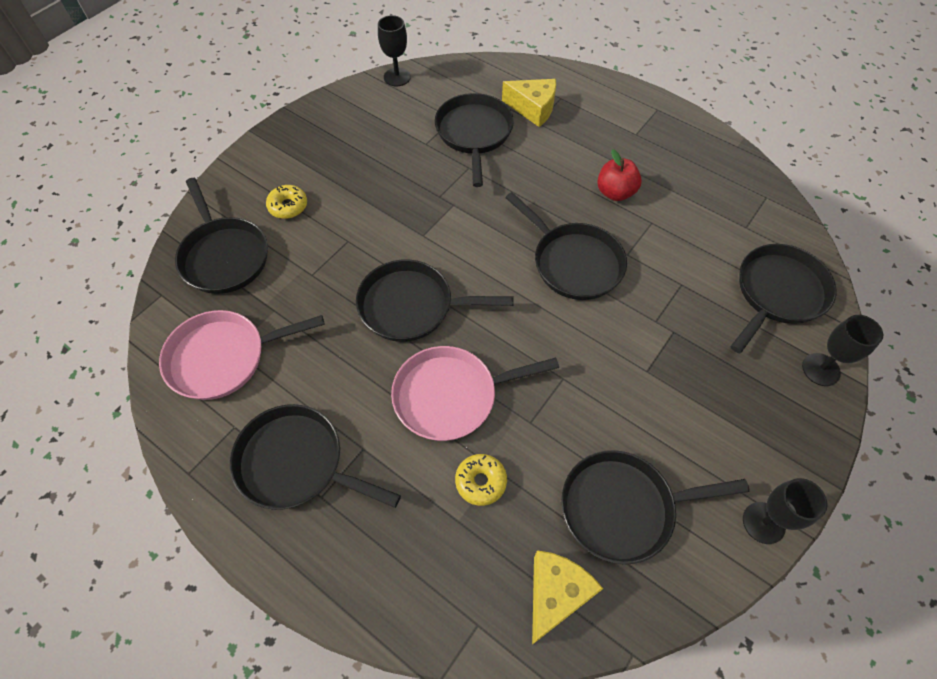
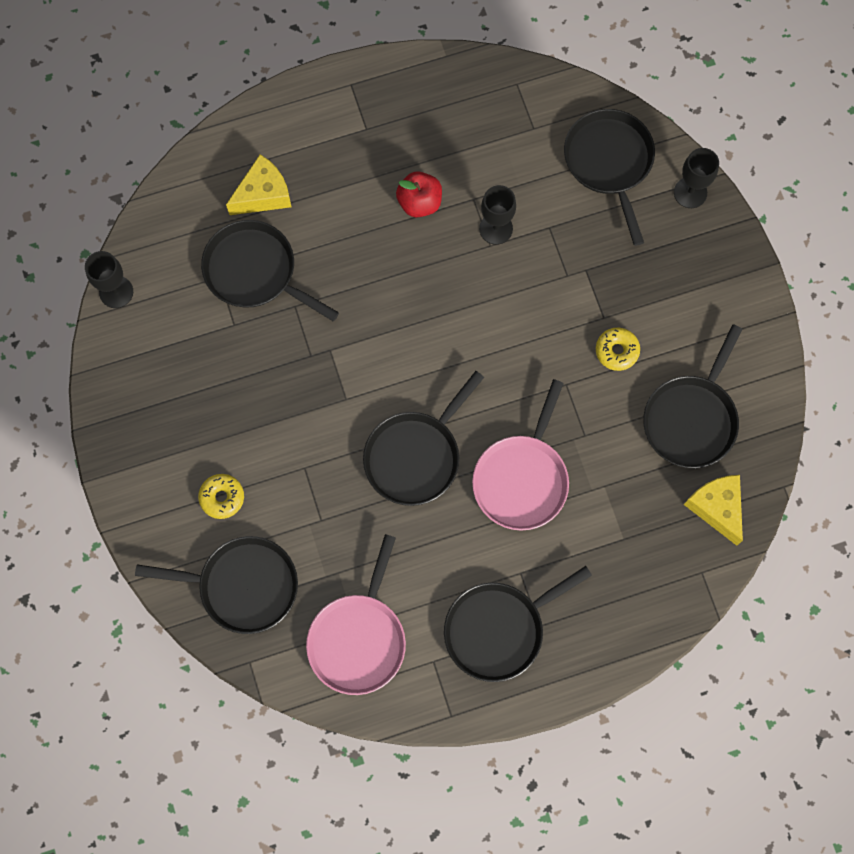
camera: 55 degrees left, 15 degrees up
(481, 482) = (606, 503): yellow donut -> yellow donut (616, 351)
(573, 262) = (467, 295): black pan -> none
(763, 523) = (763, 334): black goblet -> black goblet (496, 228)

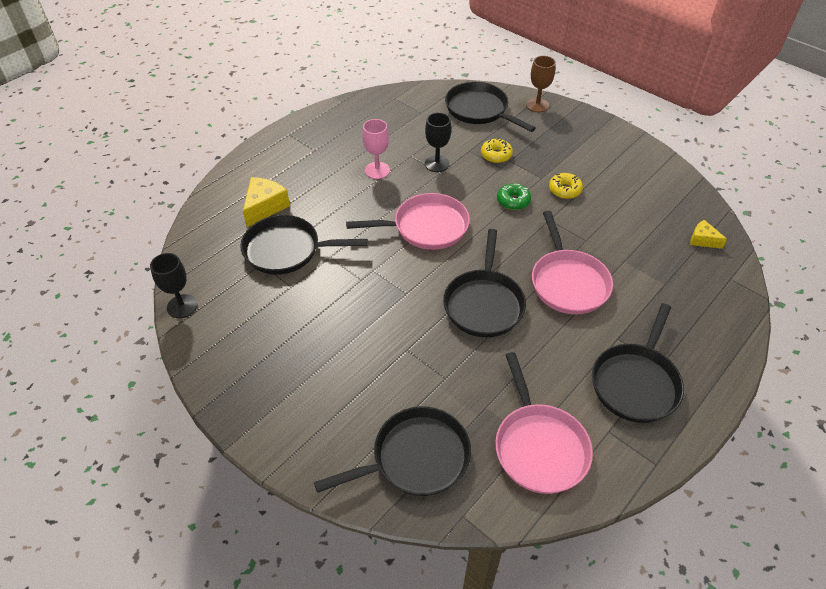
camera: 30 degrees left, 25 degrees down
(222, 497) = (354, 402): yellow donut -> yellow donut (496, 155)
(419, 202) = (377, 170): red apple -> pink goblet
(422, 320) = (426, 227): none -> pink pan
(545, 335) = (513, 201): none -> green donut
(690, 192) = (537, 105): black goblet -> brown goblet
(691, 419) = (641, 203): black pan -> none
(716, 507) = (702, 240): yellow cheese -> yellow cheese, size x0.61

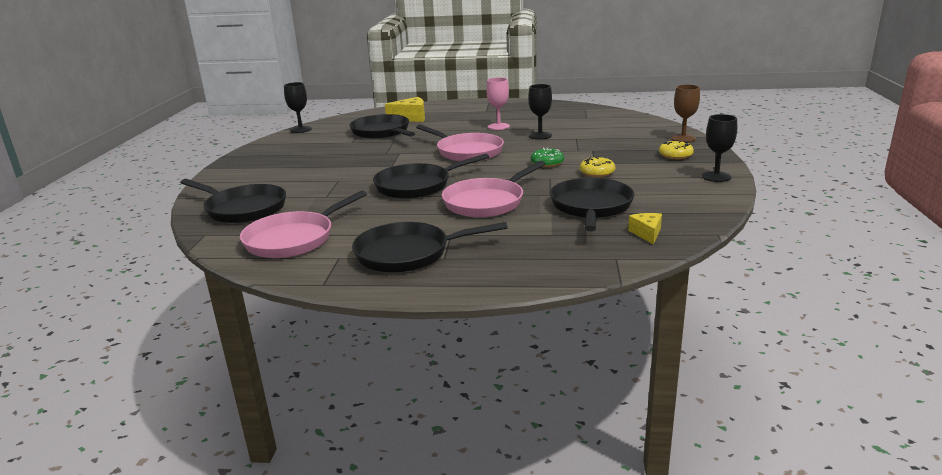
camera: 55 degrees right, 25 degrees down
(479, 110) = (630, 128): black pan -> black pan (591, 207)
(496, 155) = (589, 145): yellow donut -> yellow donut (675, 155)
(632, 145) = (716, 177): none -> black goblet

